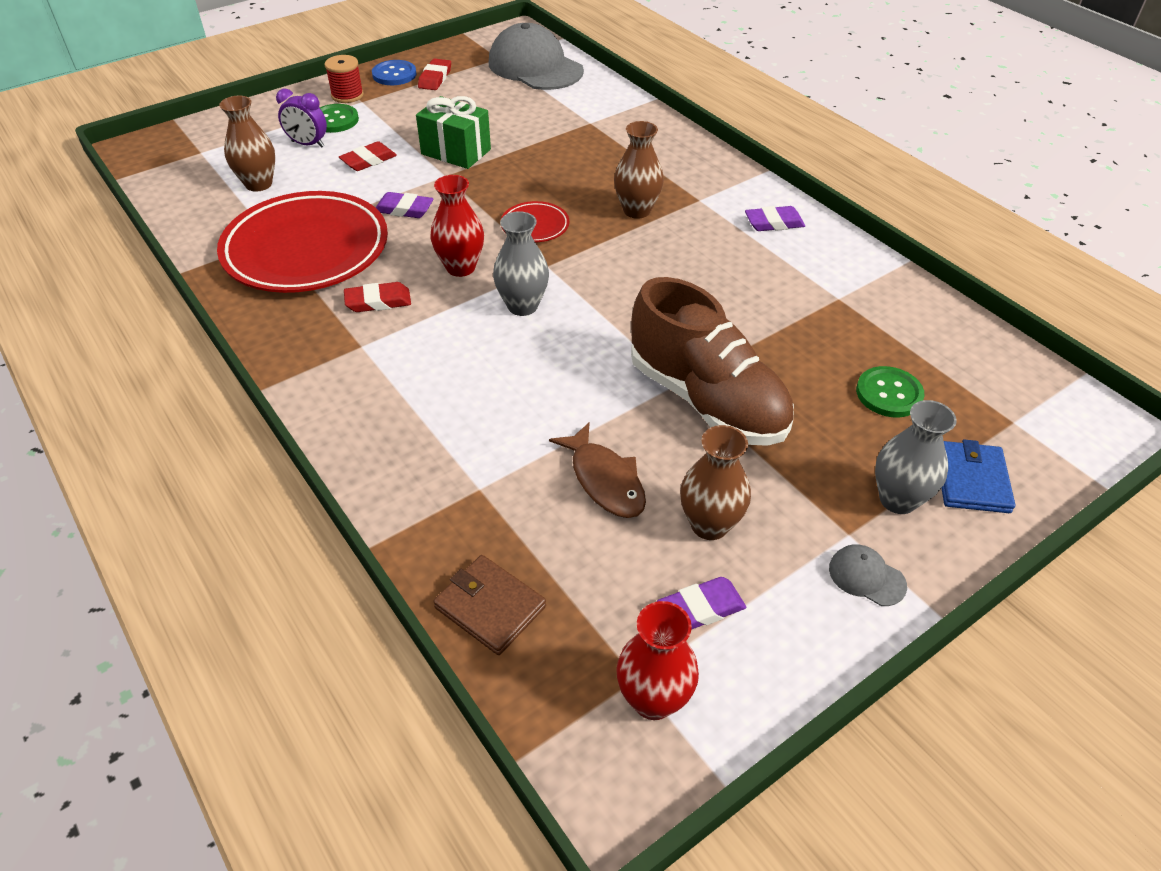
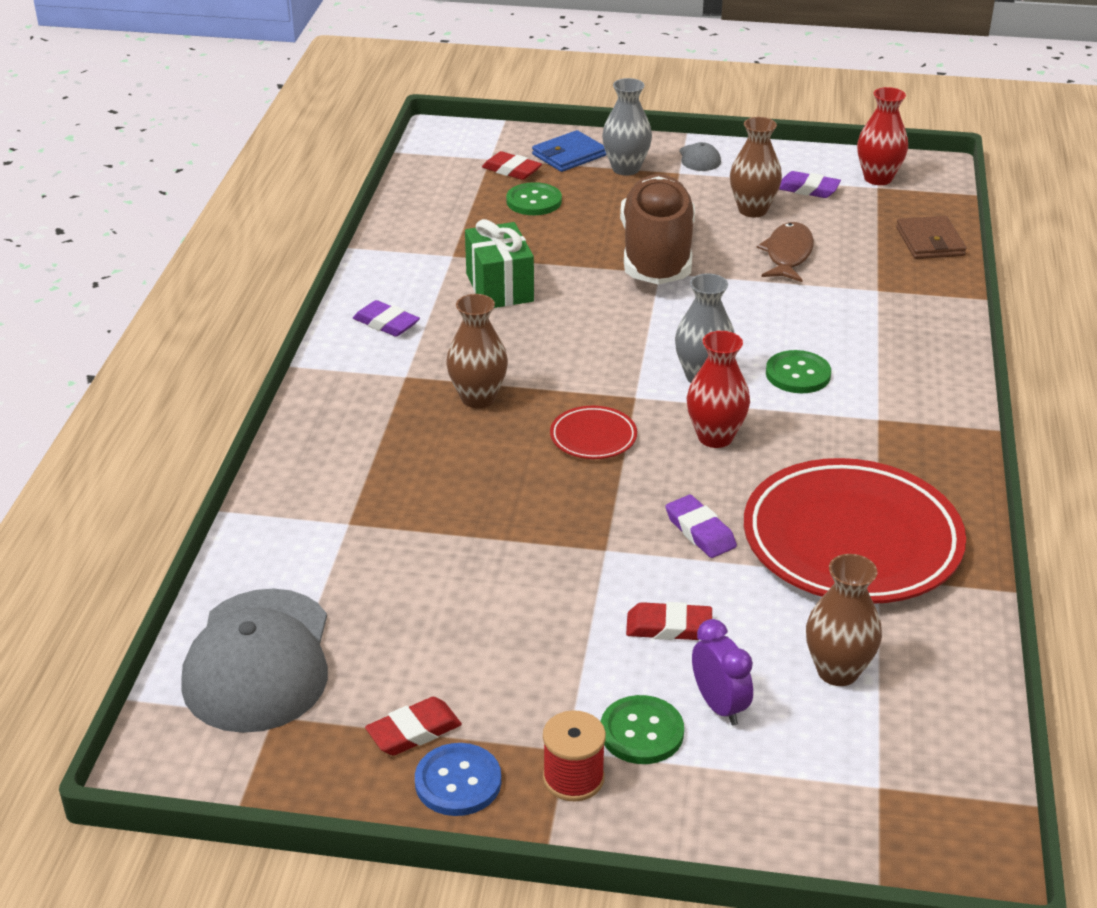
camera: 135 degrees left, 10 degrees down
(378, 301) = (826, 448): red eraser -> red eraser (511, 170)
(456, 152) = (553, 575): green gift -> green gift (500, 288)
(457, 349) = (798, 374): none -> green button

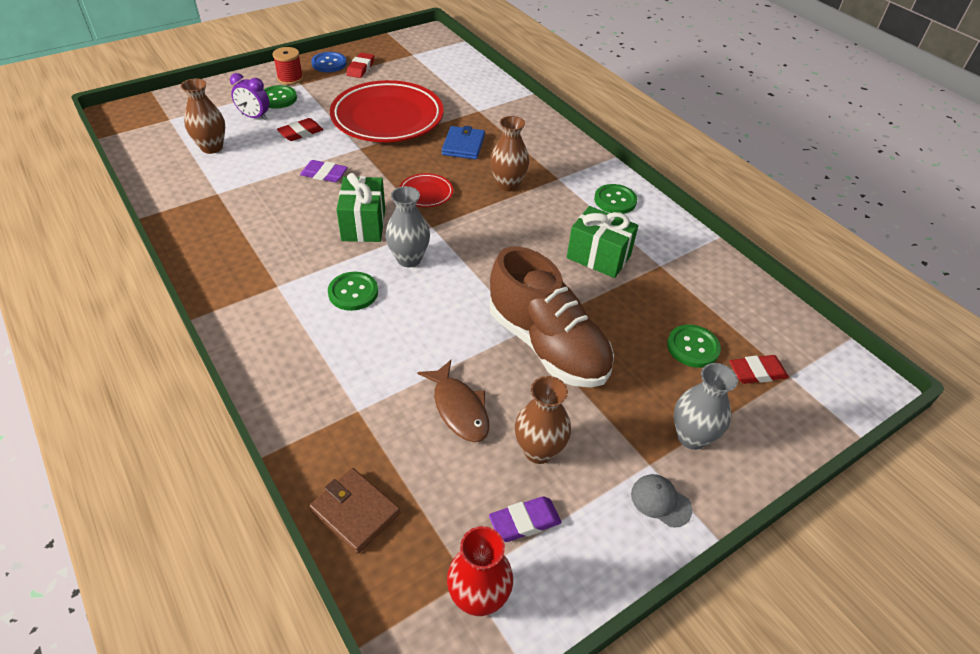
camera: 135 degrees right, 10 degrees up
(258, 661) = (440, 63): grey cap -> none
(386, 323) = (615, 200): purple eraser -> green button
(569, 155) = (752, 423): blue wallet -> blue wallet (463, 145)
(715, 437) = (363, 224): red vase -> green gift
(851, 541) = (243, 204): red plate -> red plate (387, 118)

